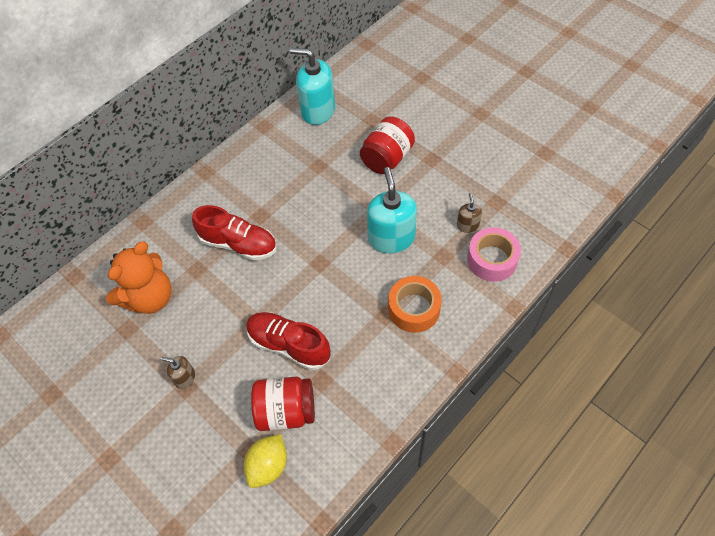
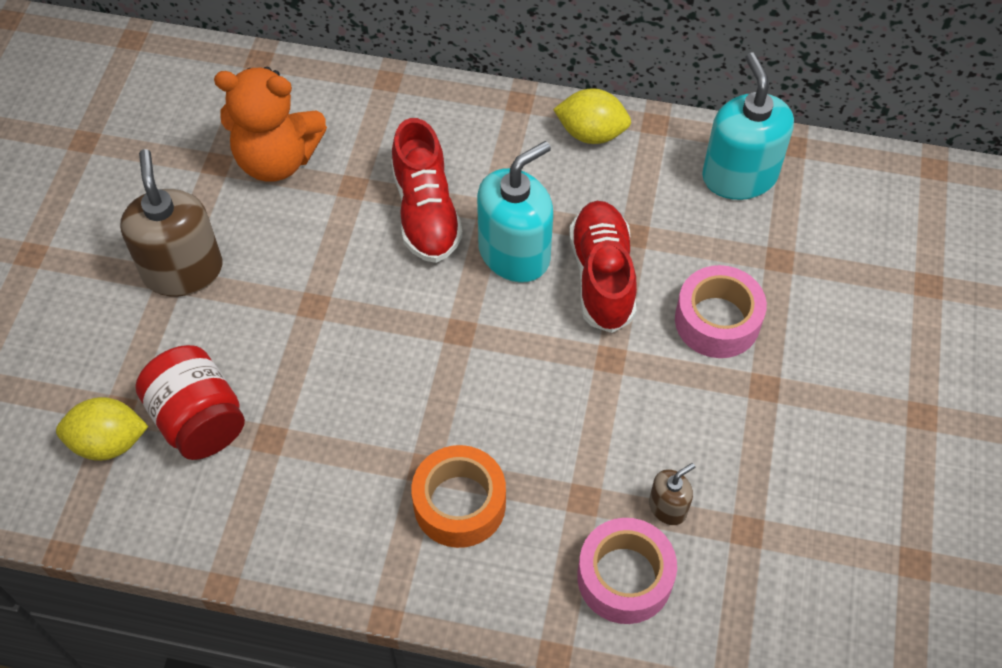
camera: 55 degrees right, 0 degrees up
(185, 378) = (183, 270): brown soap dispenser -> brown soap dispenser, size x2.08
(249, 153) = (591, 133): none -> yellow lemon
(289, 345) = (301, 367): red shoe -> red shoe (602, 276)
(387, 158) = (717, 321): red jar -> pink tape
(391, 238) = (568, 406): turquoise soap dispenser -> turquoise soap dispenser (514, 253)

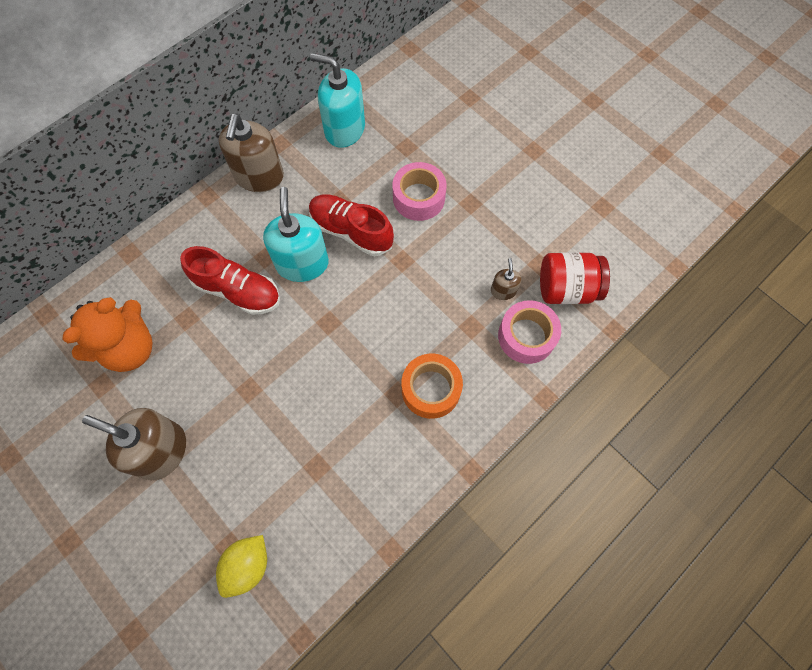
camera: 55 degrees left, 10 degrees up
(199, 420) = (273, 501): red jar -> red jar (566, 289)
(591, 133) = (259, 176): yellow lemon -> brown soap dispenser

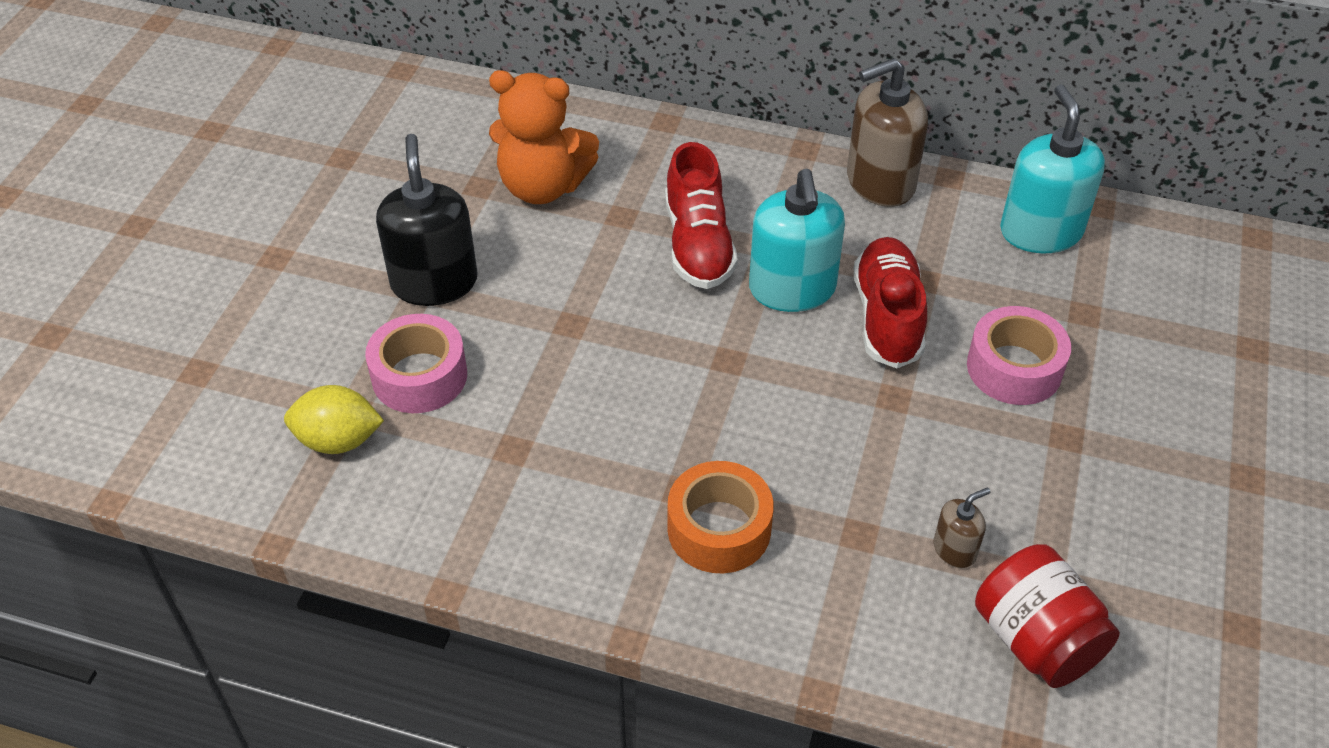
camera: 60 degrees right, 20 degrees down
(162, 451) = (434, 282): brown soap dispenser -> black soap dispenser
(302, 263) = (792, 289): turquoise soap dispenser -> turquoise soap dispenser turned 120 degrees clockwise
(526, 336) = (903, 618): pink tape -> pink tape (419, 376)

